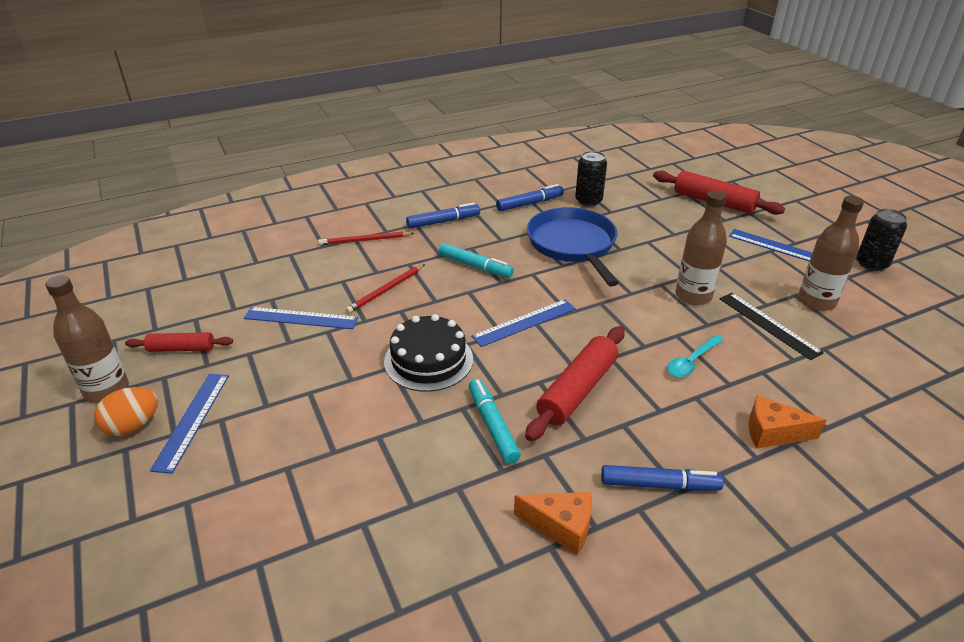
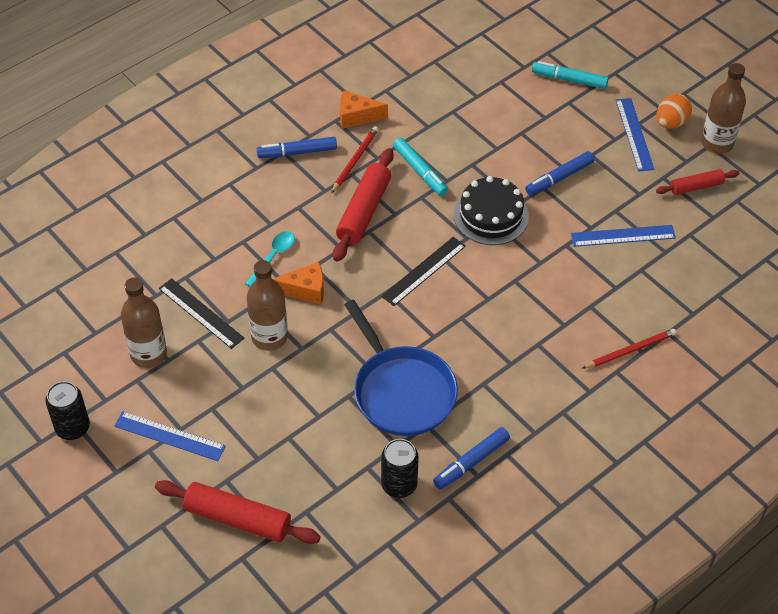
camera: 165 degrees right, 15 degrees up
(386, 290) = (567, 283): red pencil -> red pencil (355, 160)
(443, 221) = (560, 402): blue marker -> blue marker (559, 178)
(475, 266) = (495, 334): turquoise marker -> turquoise marker (569, 79)
(524, 322) = (424, 271): blue ruler -> black ruler
(773, 432) = (215, 205): orange cheese -> orange cheese (305, 290)

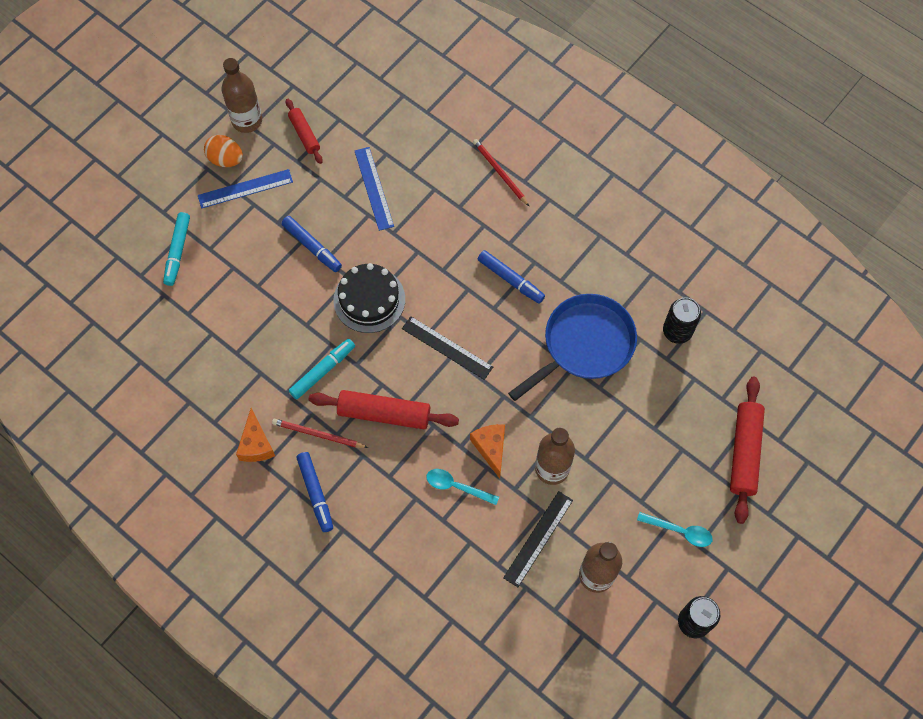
camera: 100 degrees left, 15 degrees up
(169, 436) = (679, 531): blue ruler -> turquoise spoon
(471, 462) = (641, 280): blue marker -> blue marker (510, 280)

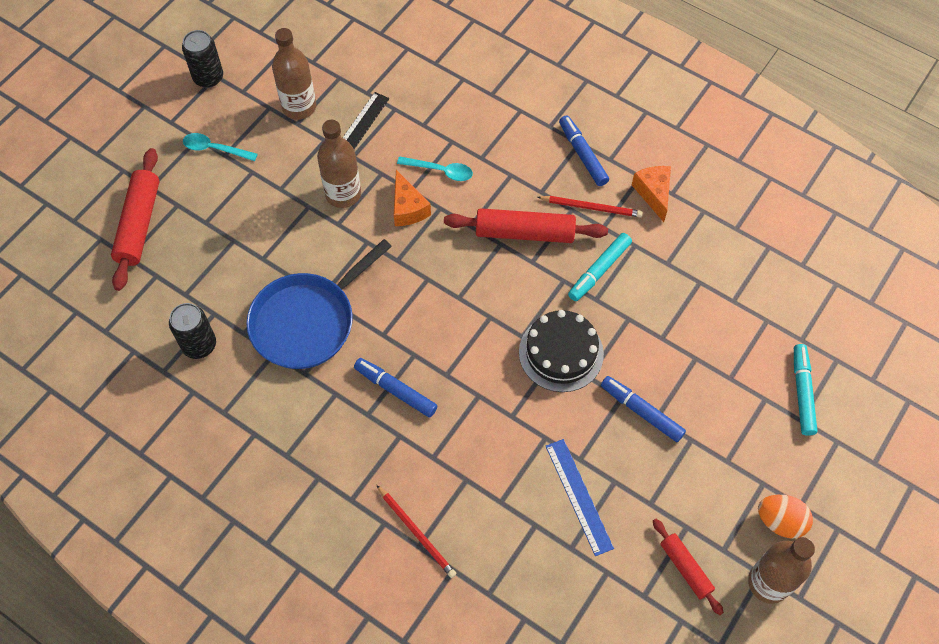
camera: 175 degrees right, 5 degrees down
(245, 189) = (743, 481): blue ruler -> none
(447, 347) = (464, 306): black ruler -> none

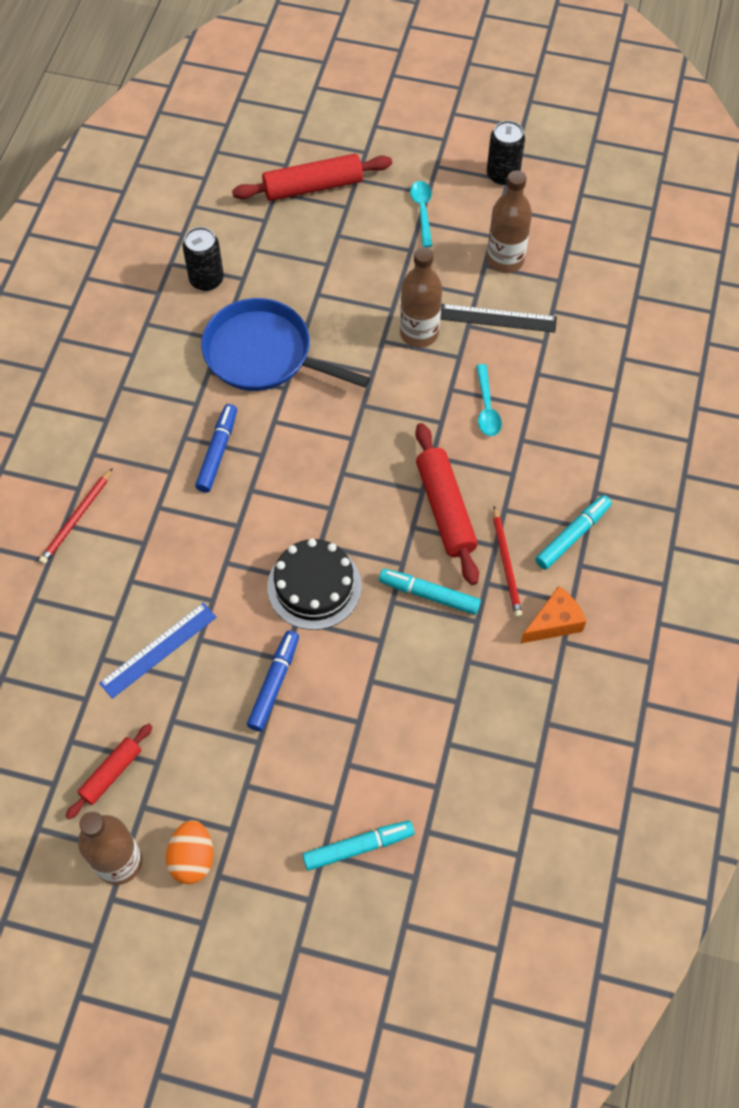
camera: 70 degrees right, 0 degrees up
(408, 208) = (427, 394): orange cheese -> none
(582, 154) = (572, 536): blue marker -> turquoise marker

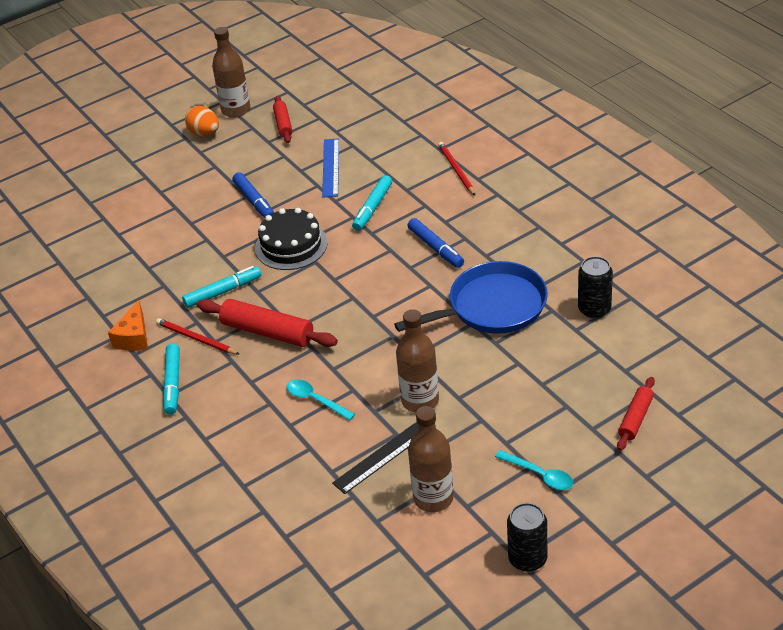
camera: 135 degrees right, 20 degrees down
(313, 186) = (636, 418): red rolling pin -> red rolling pin, size x0.59
(358, 847) = (131, 190): turquoise marker -> turquoise marker (372, 208)

